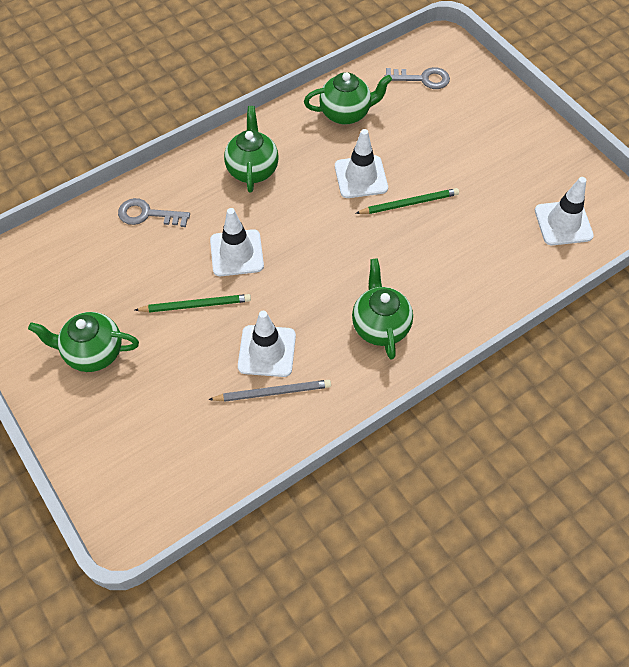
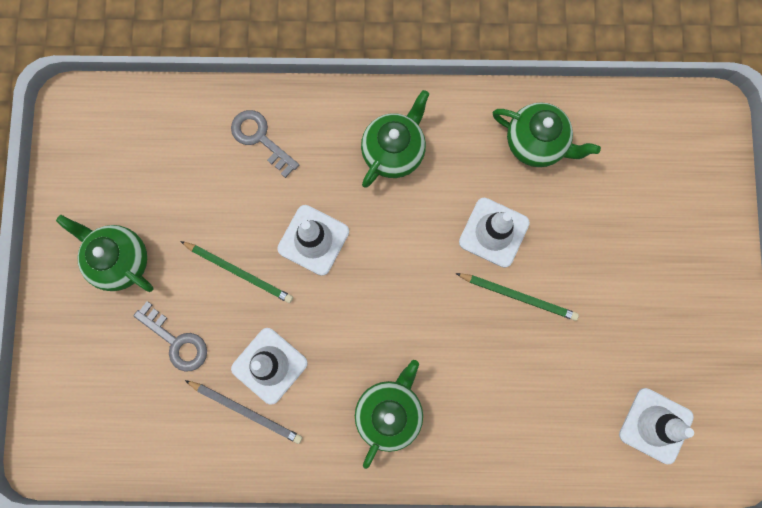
camera: 35 degrees right, 20 degrees up
(422, 79) = (650, 151): grey key -> grey key (176, 341)

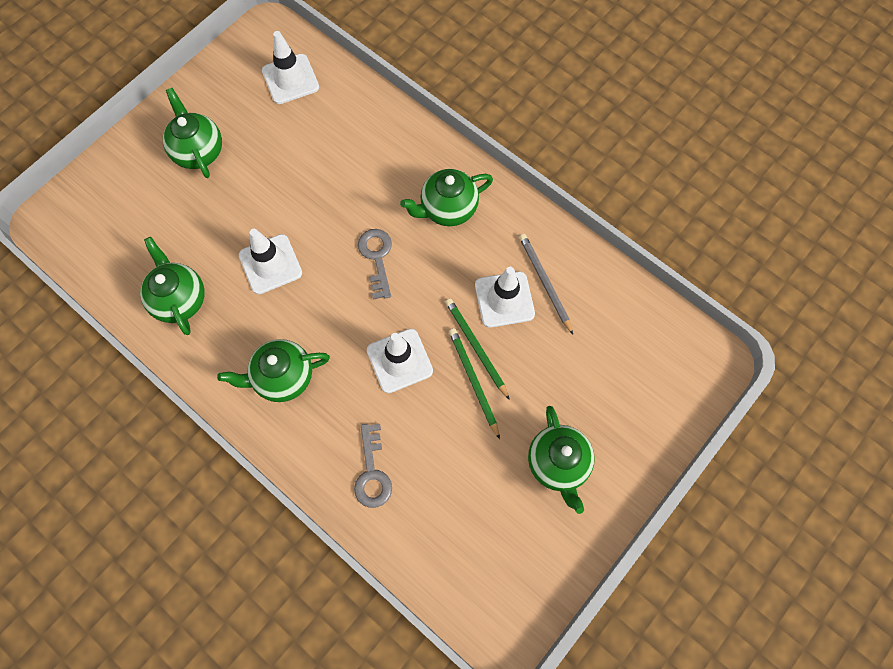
camera: 140 degrees left, 10 degrees down
(176, 341) = (559, 368): grey key -> grey key (377, 258)
(518, 296) = (296, 212): green pencil -> green pencil (476, 347)
(659, 280) = (198, 151): none -> green teapot

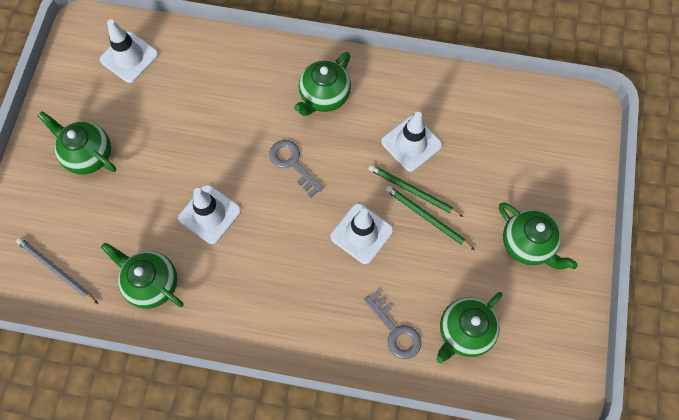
camera: 30 degrees left, 0 degrees up
(283, 377) = (278, 298): green teapot -> green teapot (464, 332)
(544, 282) = (433, 115): grey pencil -> grey pencil (56, 270)

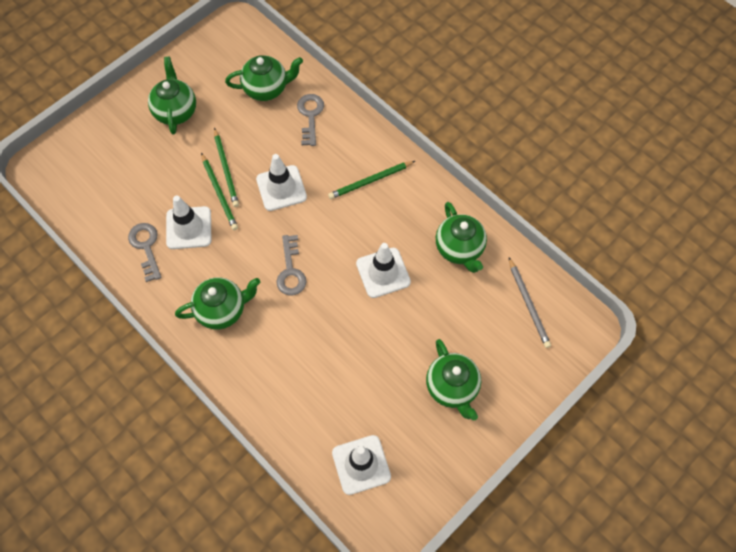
camera: 145 degrees left, 5 degrees down
(283, 297) = (370, 181): none -> green pencil
(431, 105) = (146, 247): none -> grey key

